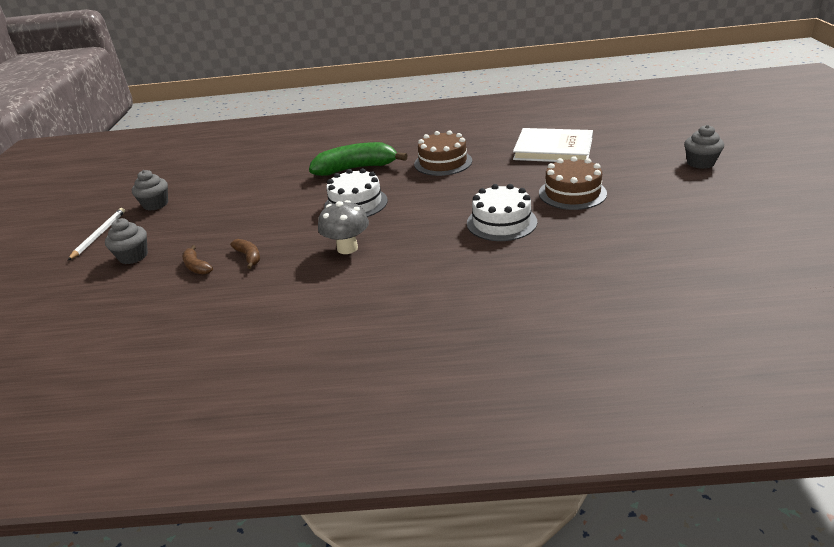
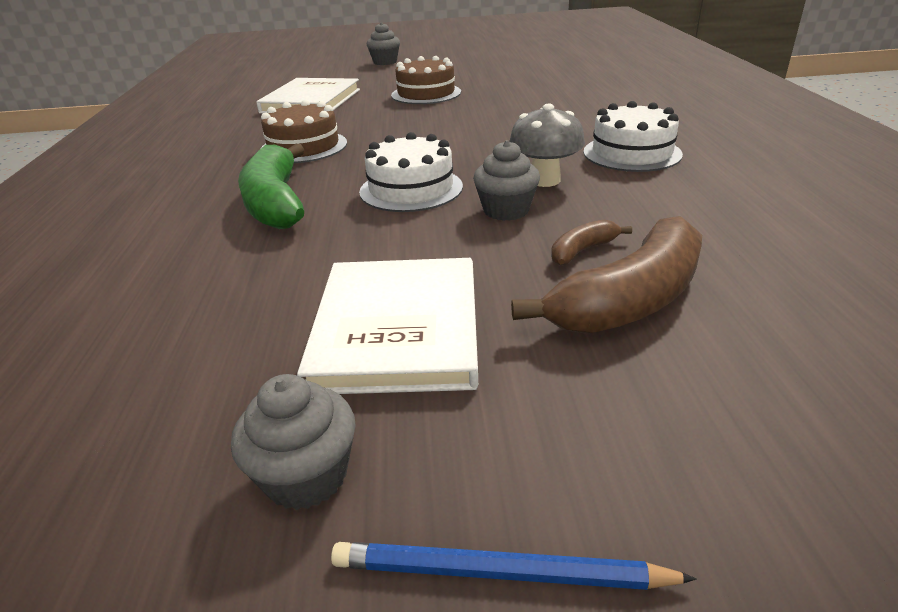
camera: 95 degrees left, 0 degrees up
(99, 235) = (499, 573): white pencil -> blue pencil
(133, 256) = (615, 417): grey cupcake -> grey cupcake (506, 210)
(197, 266) = (629, 300): brown banana -> brown banana, size x2.13
(217, 212) = (397, 329): none -> white book
(501, 222) = (483, 115): white cake -> white cake (632, 153)

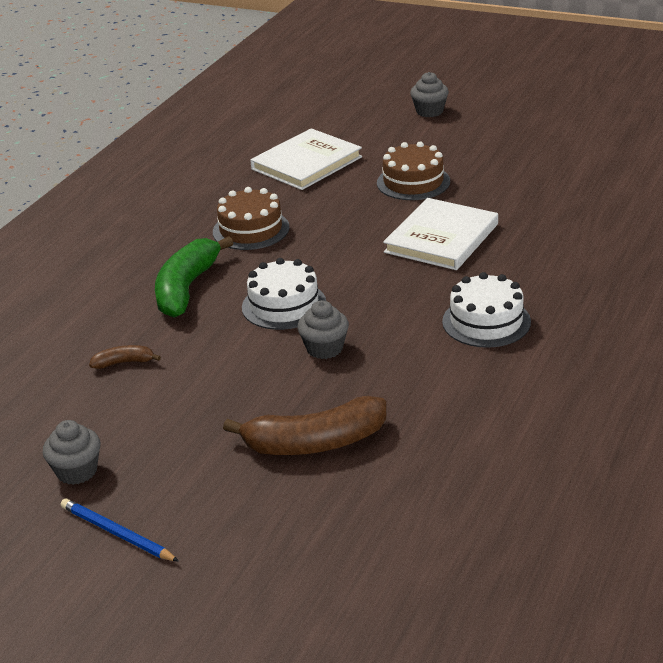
camera: 30 degrees right, 0 degrees up
(397, 329) = (175, 414): white book -> white book (441, 238)
(544, 180) = (384, 328): grey mushroom -> none
(582, 251) = (332, 399): brown banana -> brown banana (124, 362)

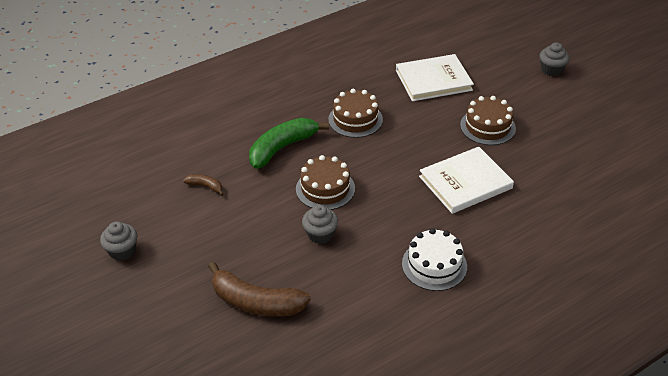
camera: 30 degrees right, 10 degrees up
(117, 533) = (107, 305): blue pencil -> none
(284, 305) = (325, 189): white cake -> brown cake

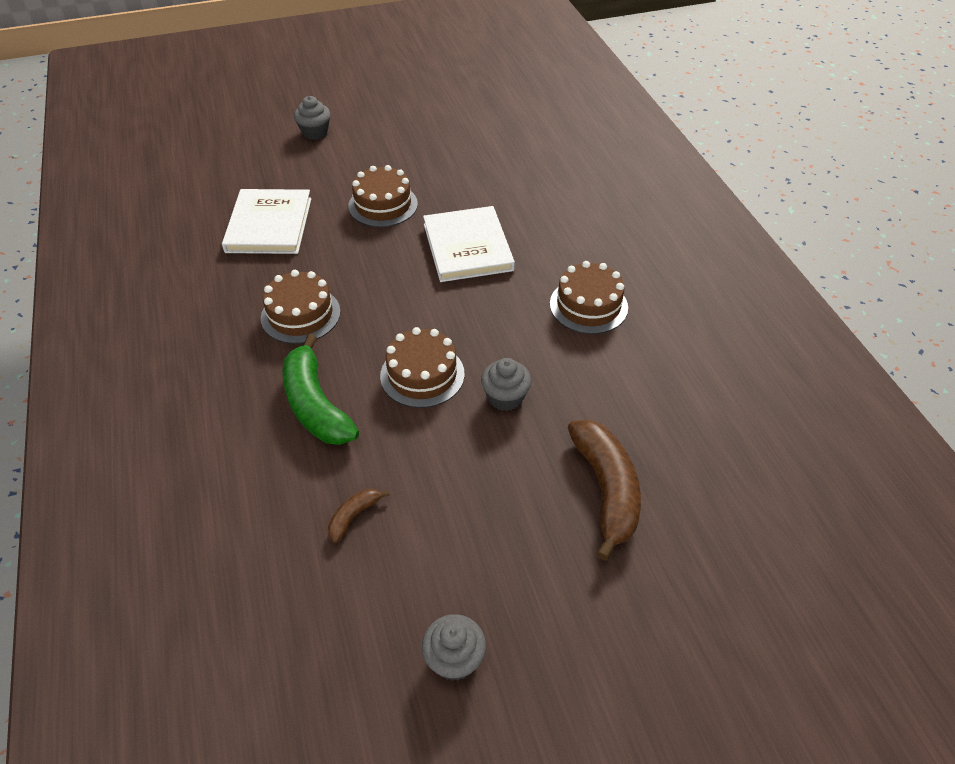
camera: 75 degrees left, 5 degrees up
(256, 302) = (606, 490): brown banana -> brown banana turned 45 degrees counterclockwise
(434, 265) = (588, 305): white cake -> brown cake

